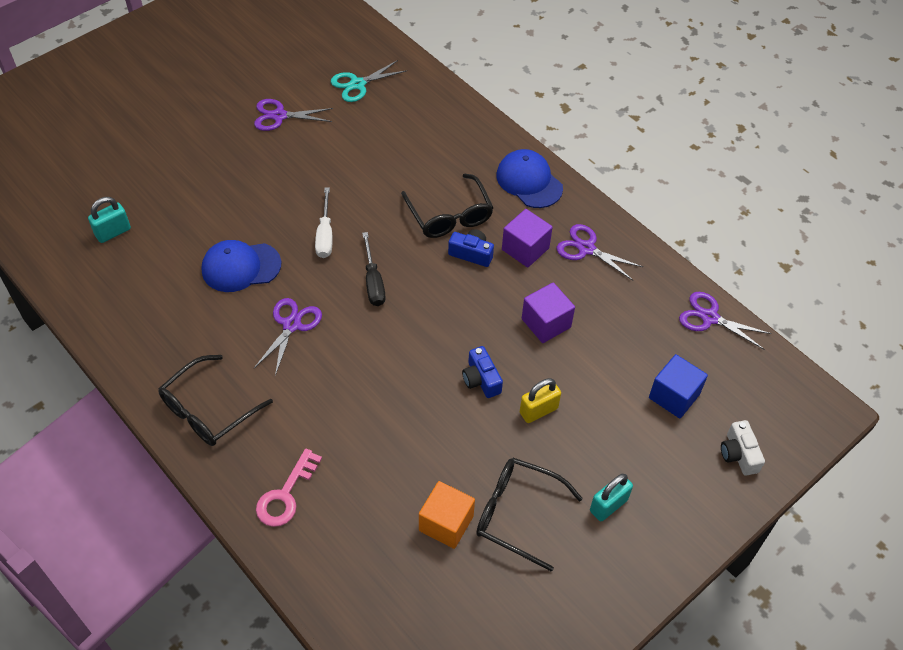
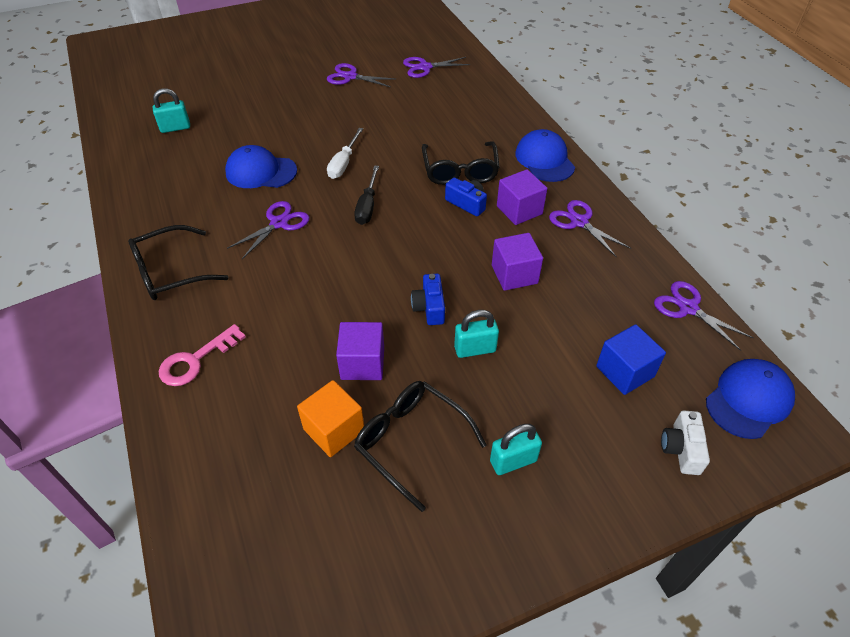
camera: 20 degrees right, 5 degrees down
(357, 84) = (424, 67): turquoise scissors -> purple scissors
(443, 453) = (362, 363): none -> purple cube
(538, 410) = (475, 349): yellow padlock -> turquoise padlock
(780, 394) = (748, 400): none -> blue cap

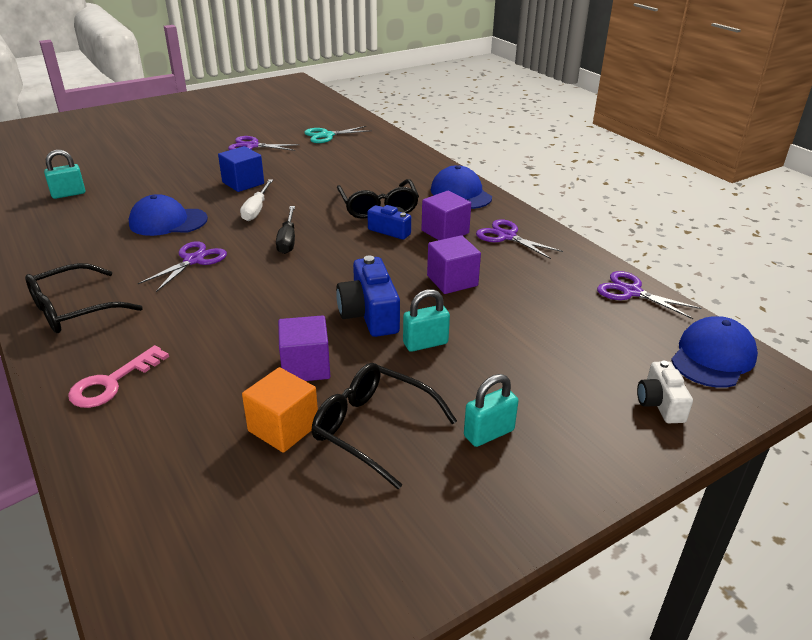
camera: 10 degrees left, 15 degrees down
(424, 67) = (327, 135): purple scissors -> turquoise scissors
(429, 307) = (369, 314): blue camera -> blue camera, size x1.59
(625, 371) = (584, 347): blue cube -> blue cube (243, 183)

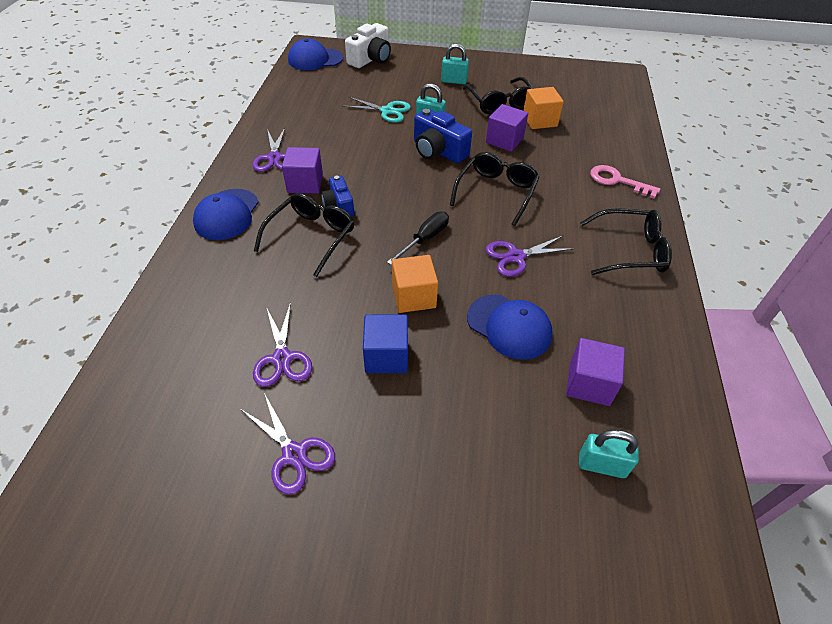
camera: 140 degrees left, 15 degrees up
(112, 383) = (617, 181): pink key -> pink key turned 135 degrees counterclockwise
(256, 209) = (414, 296): white screwdriver -> orange cube
(259, 302) = (496, 192): none -> black glasses
(327, 135) = (177, 417): turquoise scissors -> turquoise scissors (387, 111)
(369, 314) = (438, 151): blue camera -> blue camera turned 105 degrees clockwise
(452, 281) = (362, 146): purple cube -> purple cube (589, 383)
(631, 292) = (284, 94): purple scissors -> purple scissors (282, 358)
(660, 403) = (371, 59): white camera -> white camera, size x1.59

